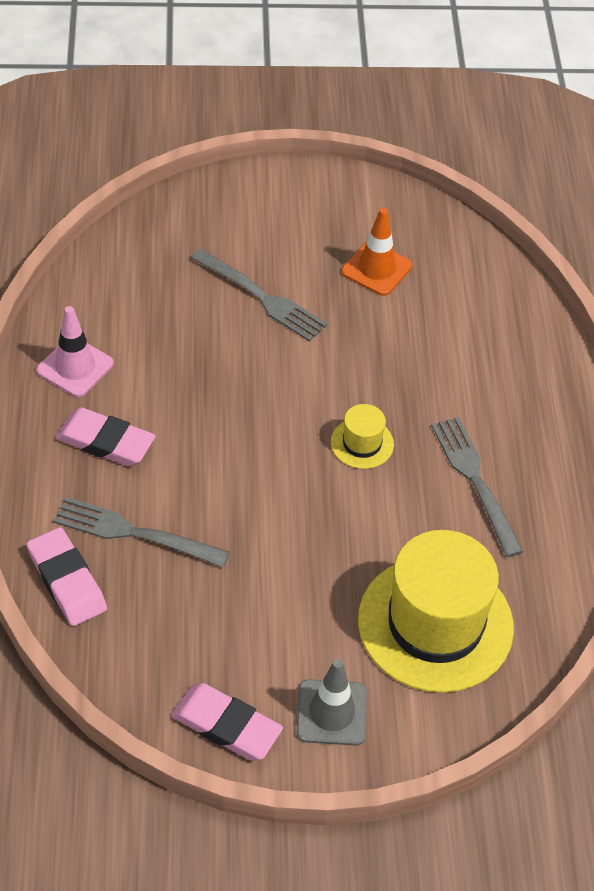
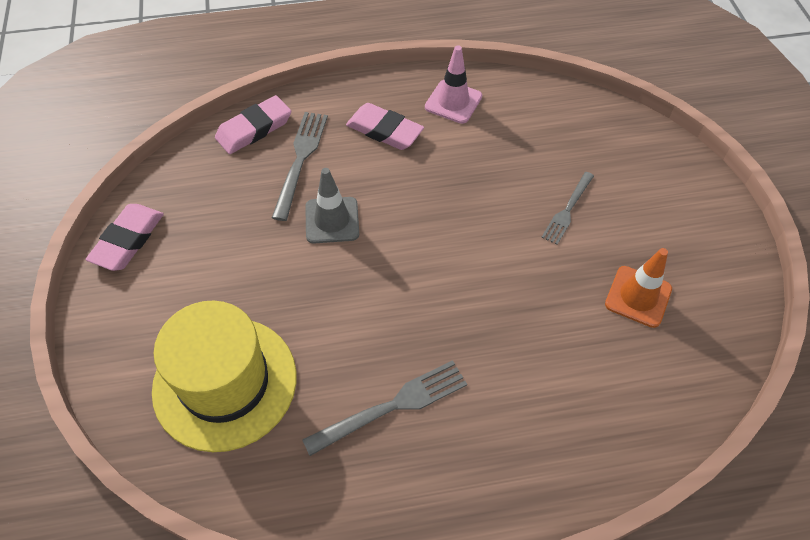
camera: 85 degrees right, 5 degrees up
(105, 441) = (384, 130): pink eraser -> pink eraser turned 75 degrees counterclockwise
(261, 297) = (568, 210): grey fork -> grey fork, size x0.67
(331, 713) = (136, 309): grey traffic cone -> grey traffic cone (332, 220)
(362, 443) = (418, 305): yellow hat -> none

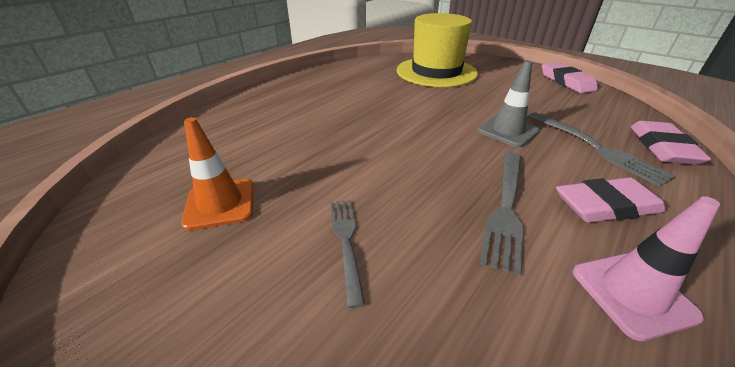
camera: 140 degrees right, 20 degrees down
(392, 406) = (354, 92): grey fork -> grey fork (506, 207)

